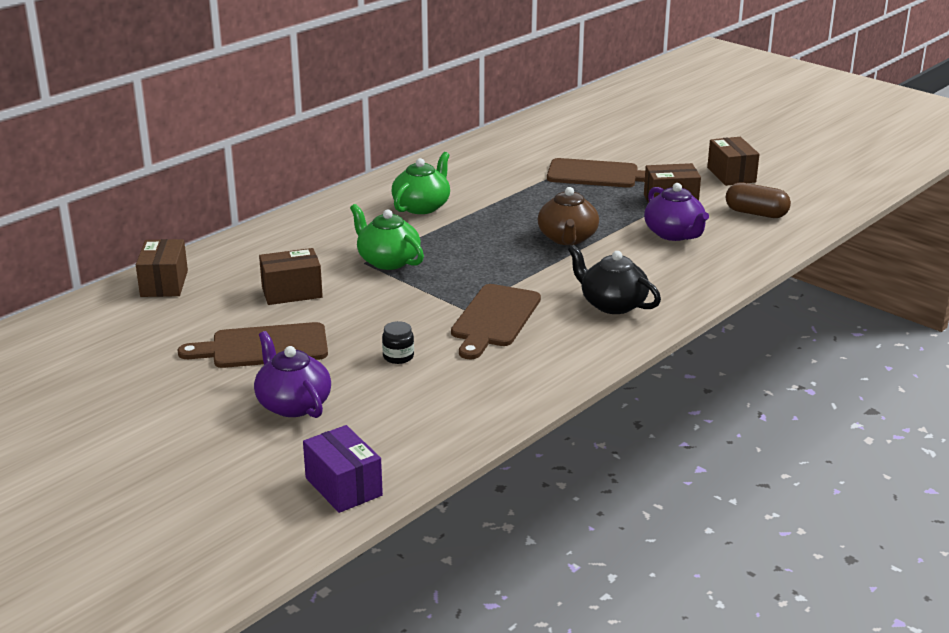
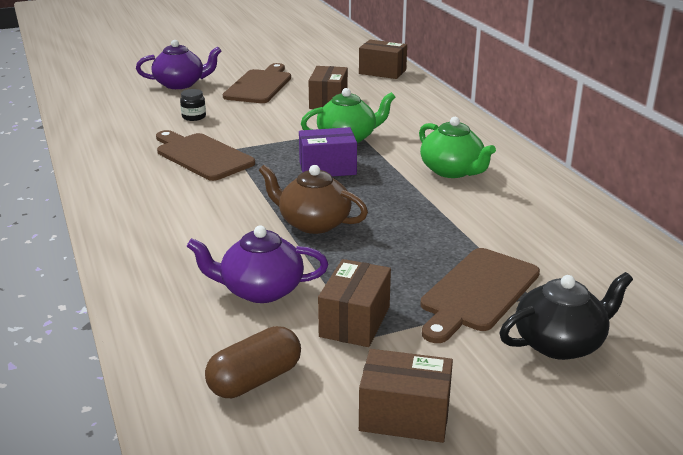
camera: 115 degrees right, 0 degrees up
(343, 487) = (81, 84): purple box -> purple box (327, 168)
(612, 304) = (160, 208): black teapot -> black teapot (560, 343)

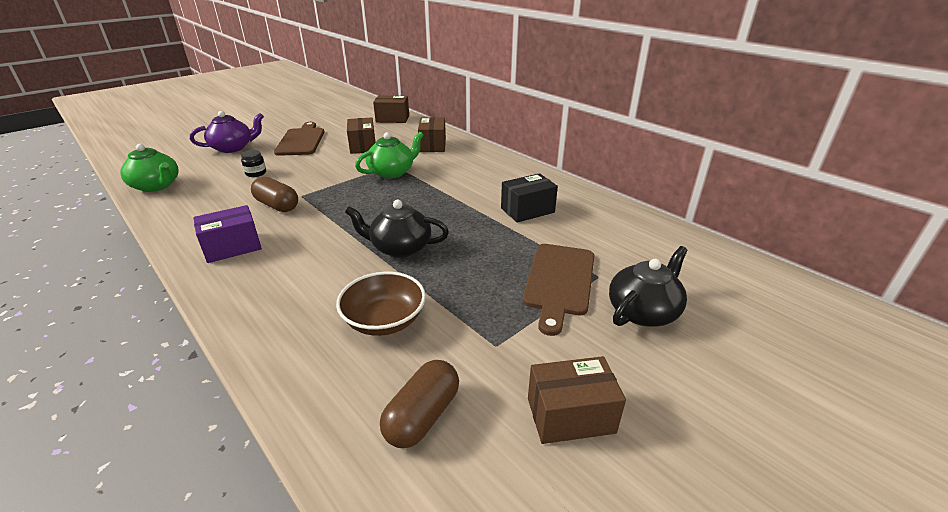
camera: 20 degrees left, 5 degrees up
(202, 156) = (277, 205): brown cutting board -> brown capsule
(260, 290) = (384, 320): purple teapot -> brown bowl
(313, 223) = (400, 248): brown teapot -> black teapot
(327, 168) = (388, 199): purple box -> purple box (232, 247)
(355, 321) = (480, 331): brown box -> brown box (432, 145)
(452, 171) = (484, 185): green teapot -> green teapot (157, 186)
(490, 208) = (527, 210): none -> black box

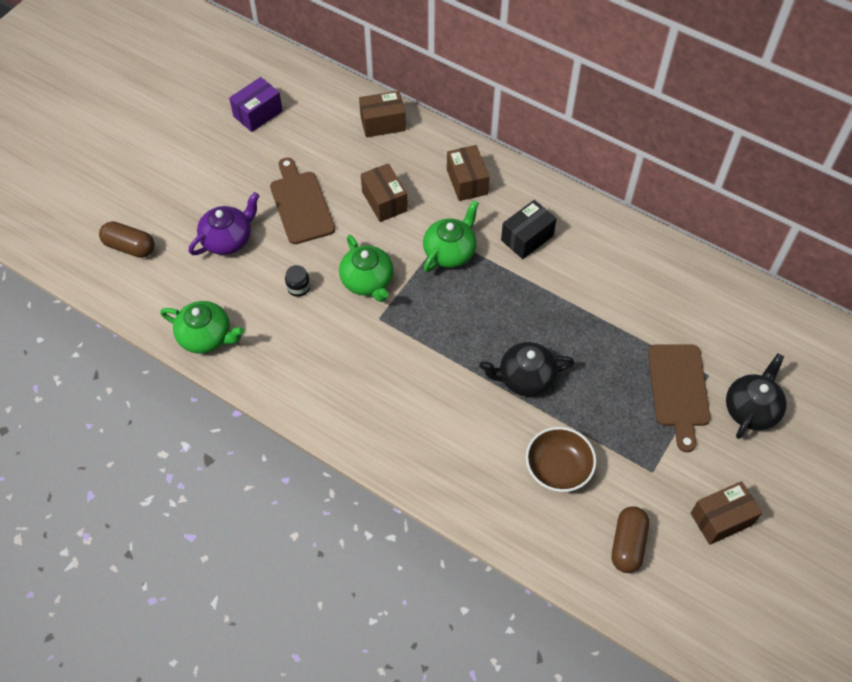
camera: 15 degrees left, 25 degrees up
(232, 247) = (370, 414): purple box -> purple box (258, 113)
(277, 205) = (366, 341): brown capsule -> brown capsule (130, 247)
(312, 177) = (368, 281): none -> green teapot
(527, 210) = (620, 292): black box -> black box (527, 238)

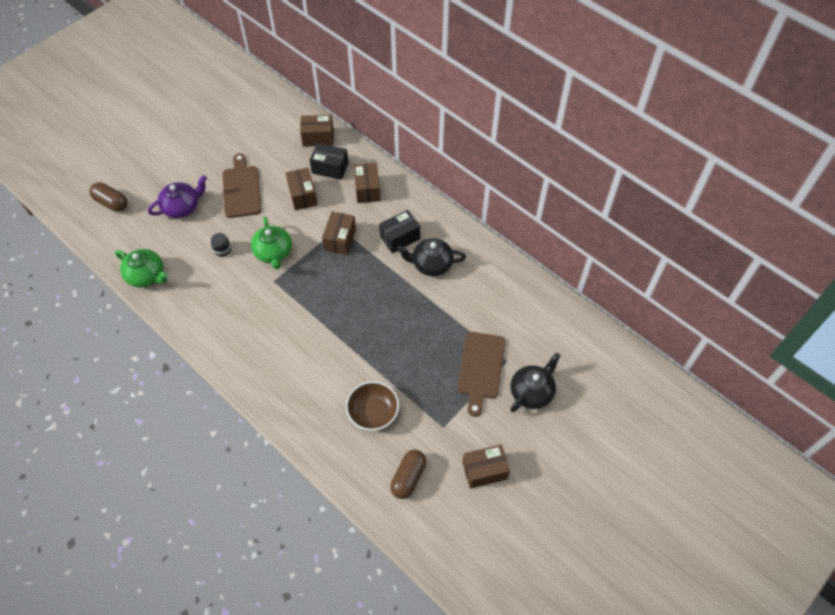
camera: 10 degrees right, 0 degrees up
(258, 113) = (229, 118): purple box -> none
(410, 161) = (330, 168): none -> black box
(450, 251) = (340, 239): green teapot -> brown box
(525, 378) = (368, 341): black teapot -> black teapot (431, 264)

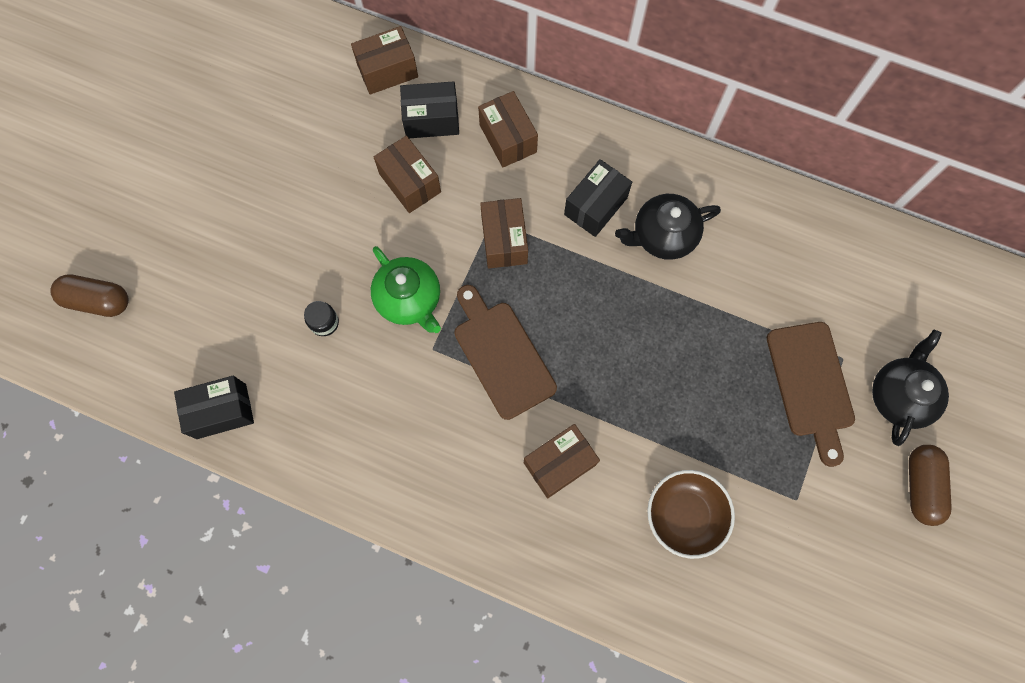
camera: 20 degrees left, 15 degrees up
(147, 275) = (221, 411): green teapot -> black box
(182, 207) = (222, 269): purple teapot -> none
(241, 189) = (305, 204): brown cutting board -> brown cutting board (502, 355)
(408, 477) = (782, 601): brown capsule -> brown capsule (920, 486)
(484, 470) = (886, 547): brown box -> brown box (559, 464)

